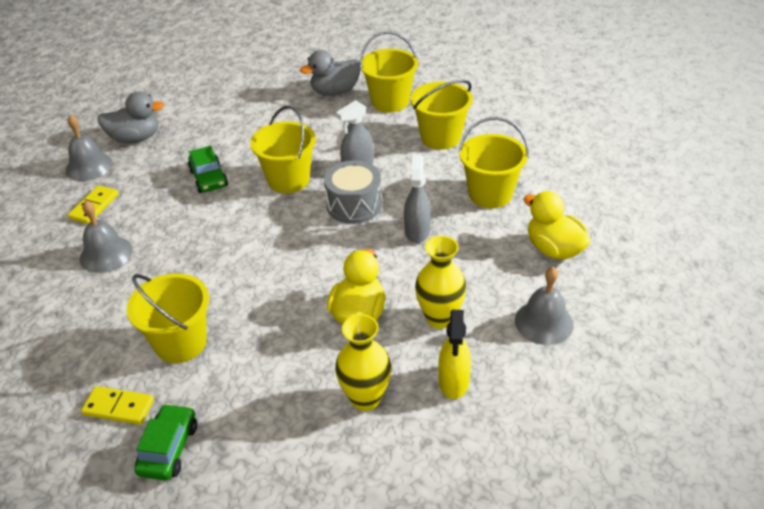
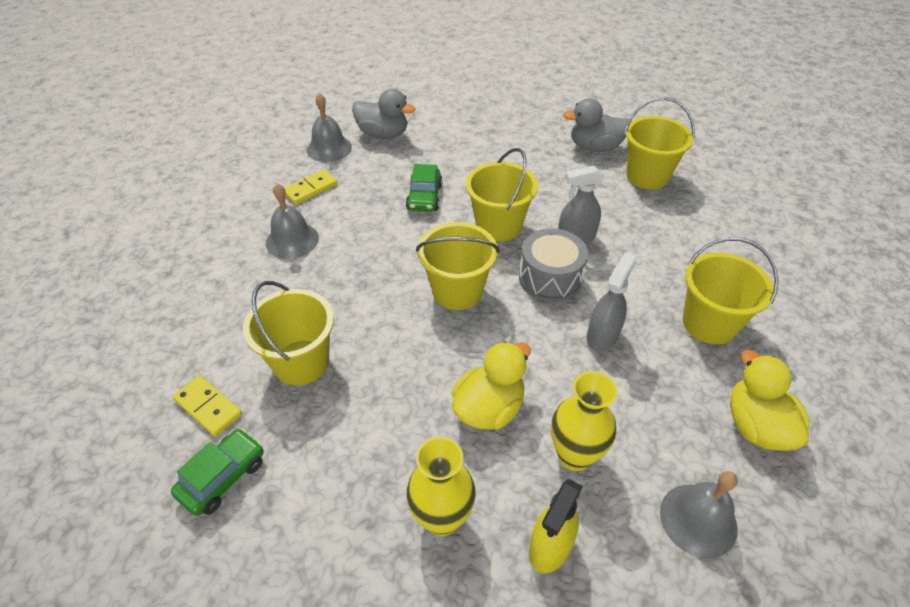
camera: 25 degrees right, 5 degrees up
(440, 137) = (683, 235): yellow bucket -> yellow bucket (457, 291)

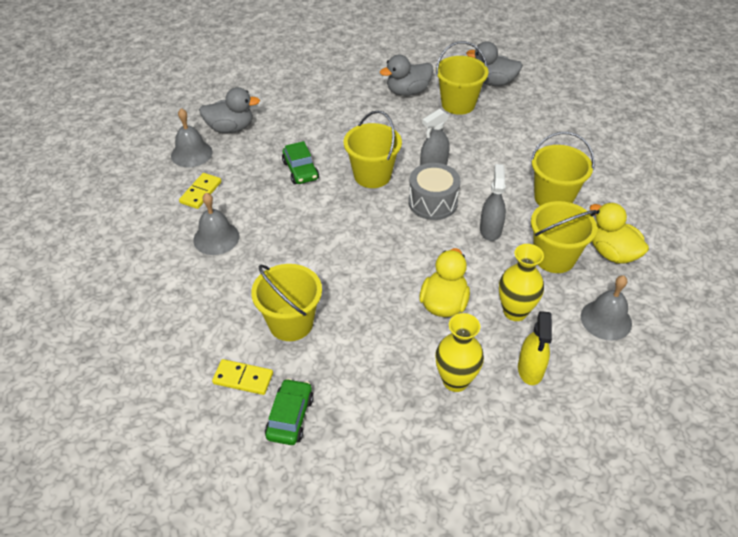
camera: 25 degrees left, 0 degrees up
(457, 291) = (372, 233): yellow bucket -> yellow bucket (554, 257)
(705, 163) = (493, 82): none -> grey duck

